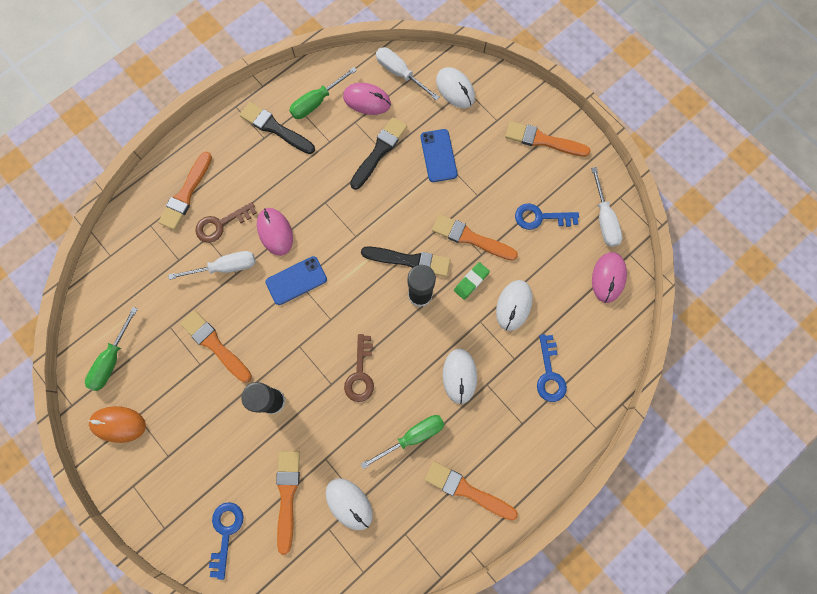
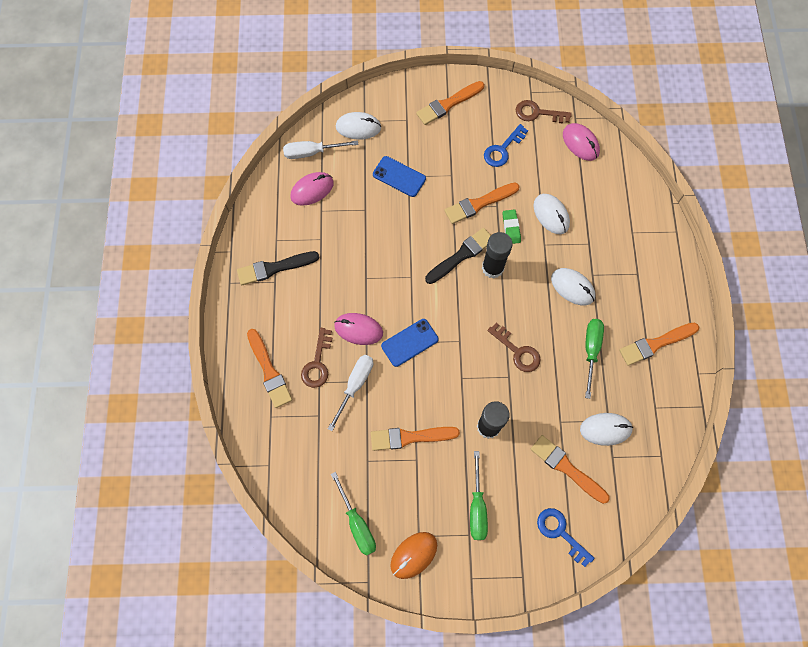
camera: 50 degrees left, 5 degrees down
(296, 280) = (409, 342): blue phone -> blue phone turned 45 degrees clockwise
(317, 102) = (281, 224): green screwdriver -> green screwdriver (477, 507)
(379, 151) = (360, 212): black brush -> none
(549, 374) = (617, 230): blue key -> none
(604, 219) = (537, 113): white screwdriver -> brown key

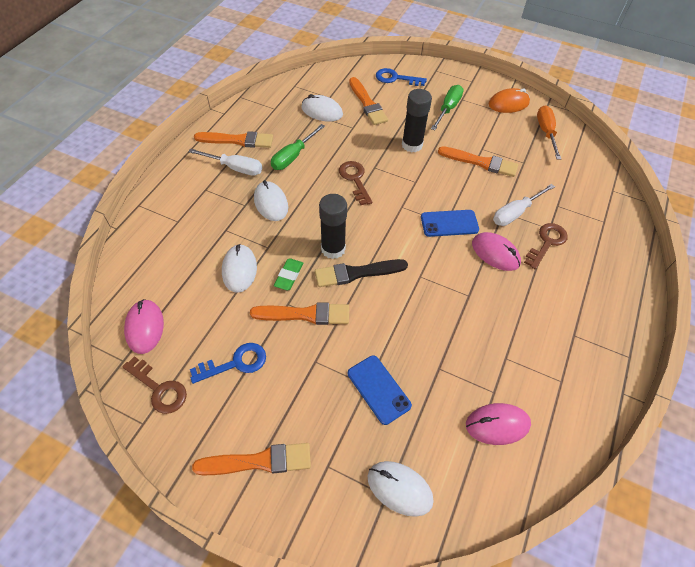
camera: 155 degrees left, 15 degrees down
(269, 371) = (598, 255): orange brush -> none
(274, 268) = (571, 349): black brush -> none
(312, 152) = (480, 481): white screwdriver -> white screwdriver (235, 168)
(357, 523) = (546, 132): green screwdriver -> orange screwdriver
(560, 532) = (396, 78): blue key -> blue key turned 120 degrees clockwise

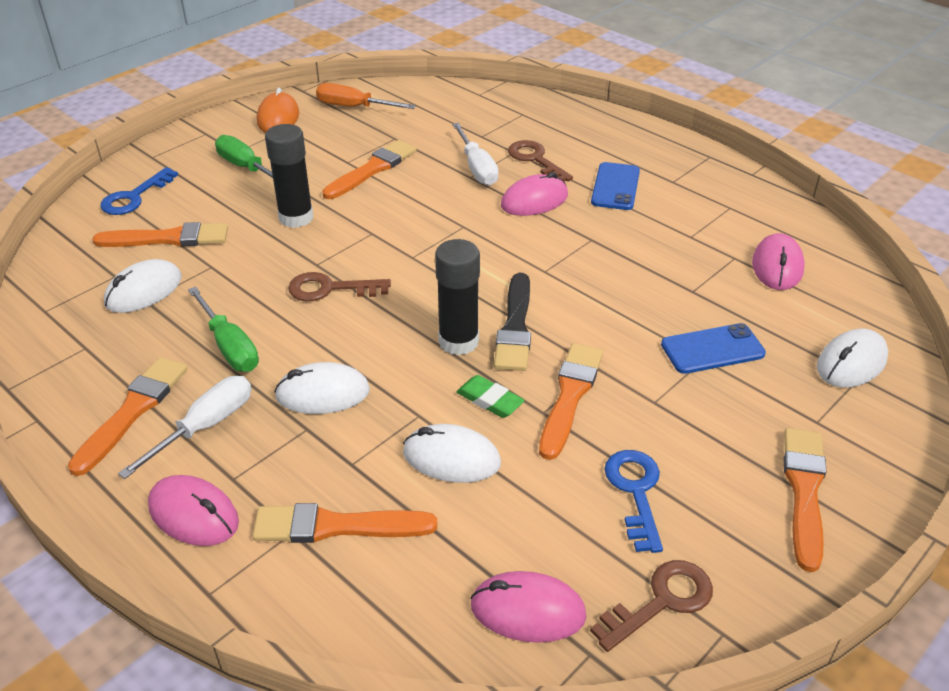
camera: 70 degrees left, 15 degrees down
(180, 184) = (194, 514): none -> pink mouse
(183, 236) = (336, 526): none -> orange brush
(449, 223) = (466, 223): blue phone -> blue phone (615, 187)

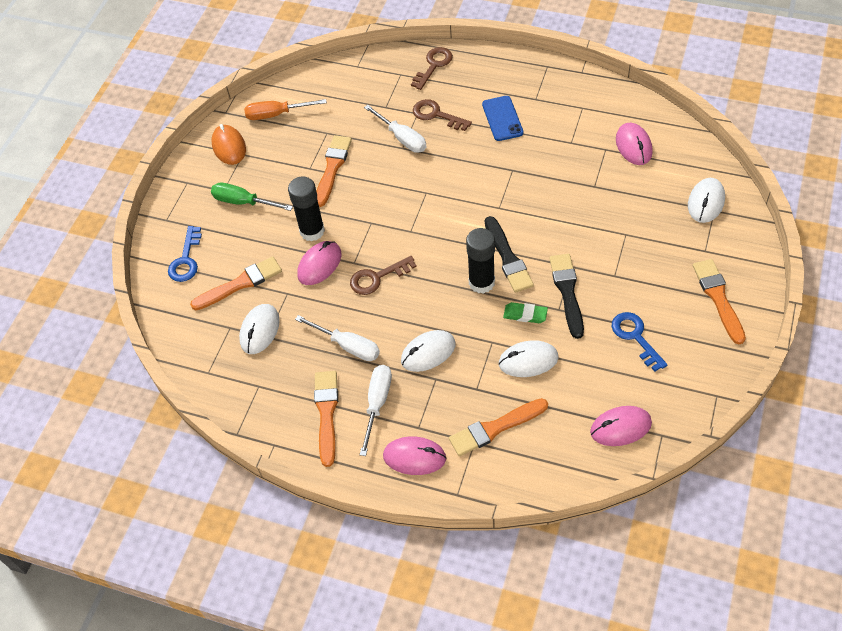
camera: 20 degrees left, 15 degrees up
(229, 346) = (348, 346): green screwdriver -> white screwdriver
(534, 201) = (458, 152): pink mouse -> pink mouse (319, 265)
(570, 396) = (567, 292): orange brush -> black brush
(661, 601) = (680, 392): brown key -> brown key (433, 65)
(712, 349) = (627, 225): blue phone -> none

